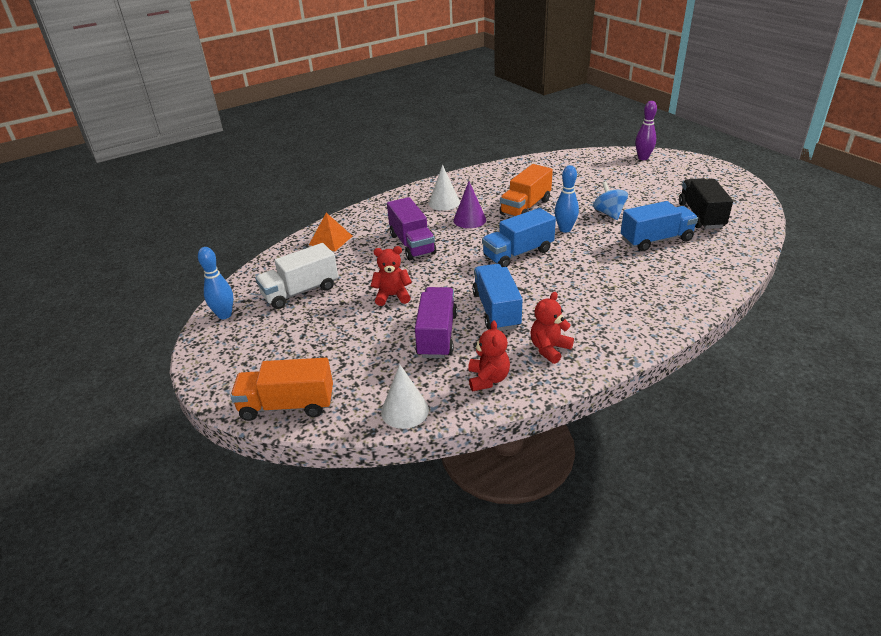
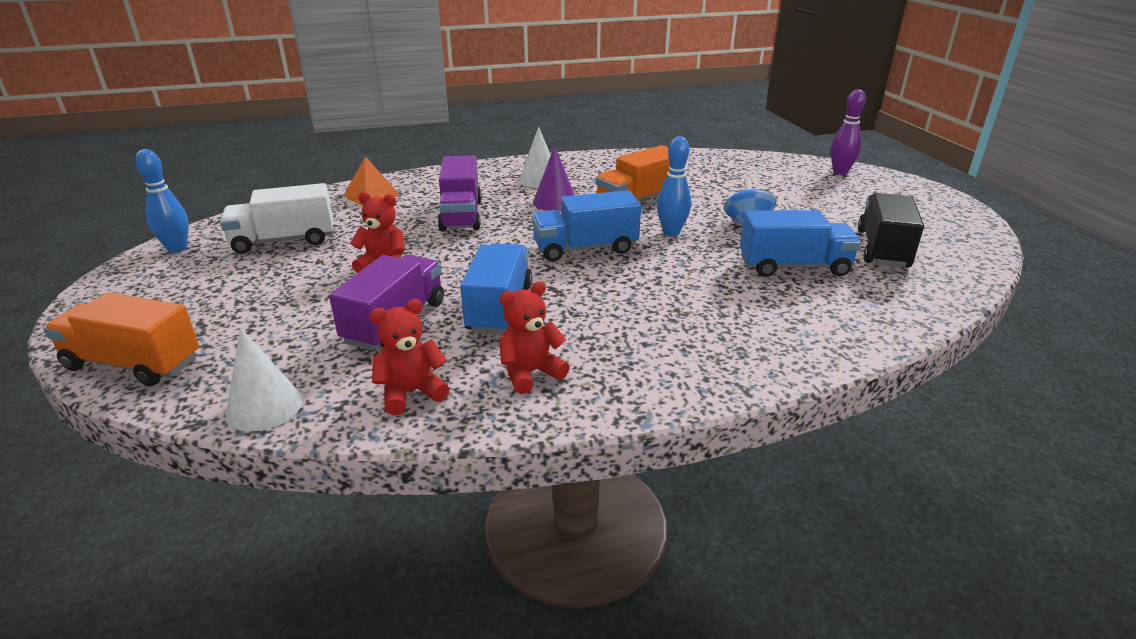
camera: 15 degrees right, 5 degrees down
(488, 379) = (411, 392): red teddy bear -> red teddy bear turned 135 degrees counterclockwise

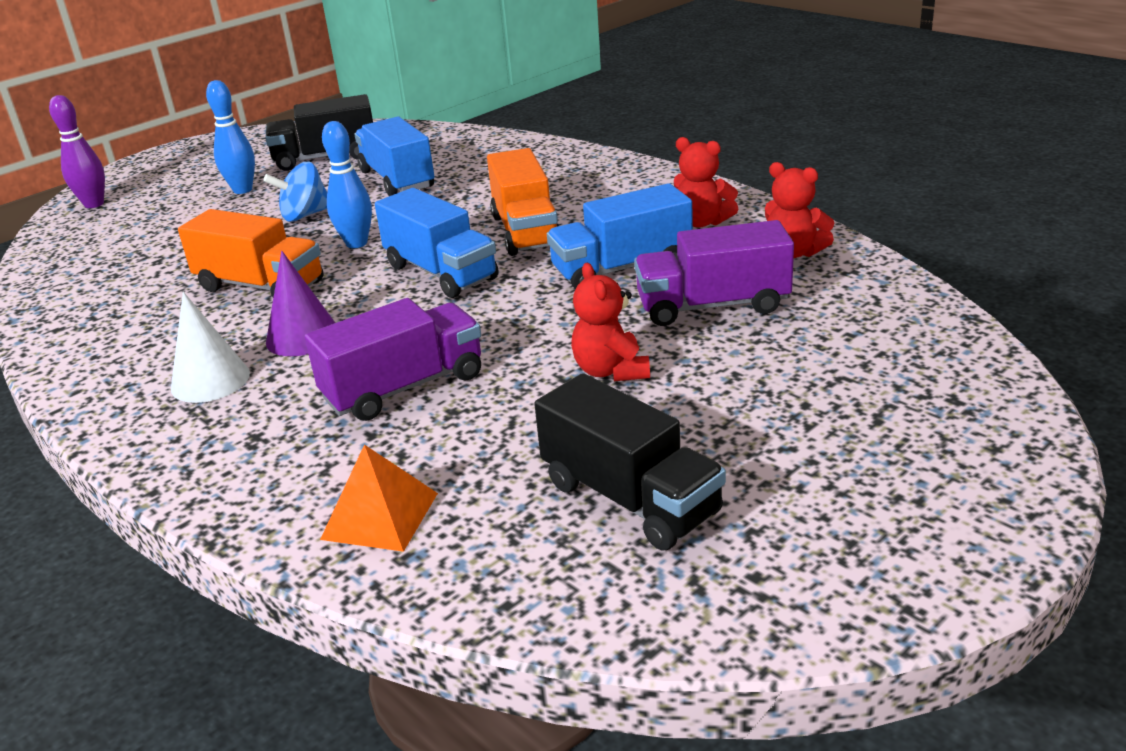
camera: 115 degrees left, 0 degrees up
(133, 363) = (986, 407): orange truck -> orange truck (525, 231)
(177, 248) = (774, 601): blue bowling pin -> blue bowling pin (243, 190)
(264, 406) = (906, 300): white cone -> none
(284, 241) = (630, 498): white truck -> black truck

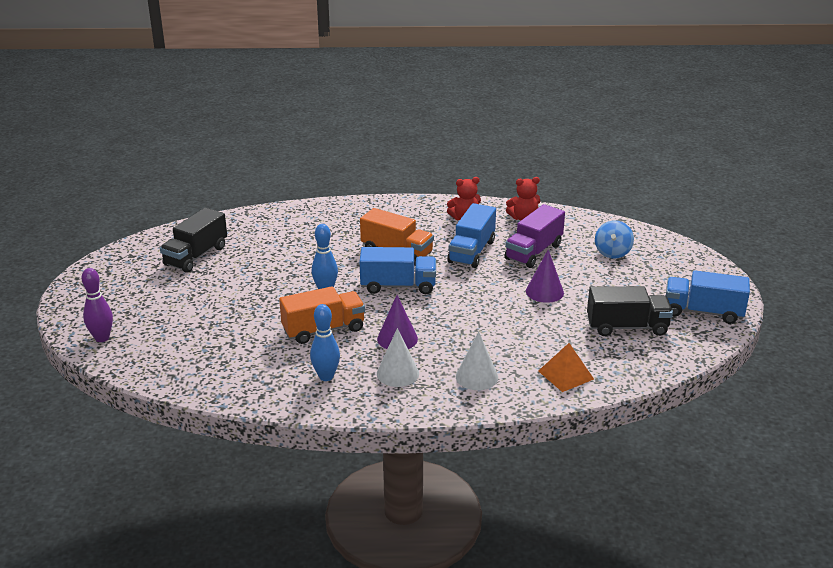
camera: 50 degrees left, 0 degrees up
(243, 190) = (187, 292): blue bowling pin -> blue bowling pin (326, 376)
(274, 441) = (476, 376): none -> white cone
(305, 215) = (262, 289): blue spinning top -> blue spinning top (612, 252)
(397, 180) = (271, 252): blue truck -> blue truck (703, 312)
(404, 387) = (483, 334): purple truck -> none
(611, 371) = (544, 292): red teddy bear -> purple cone

